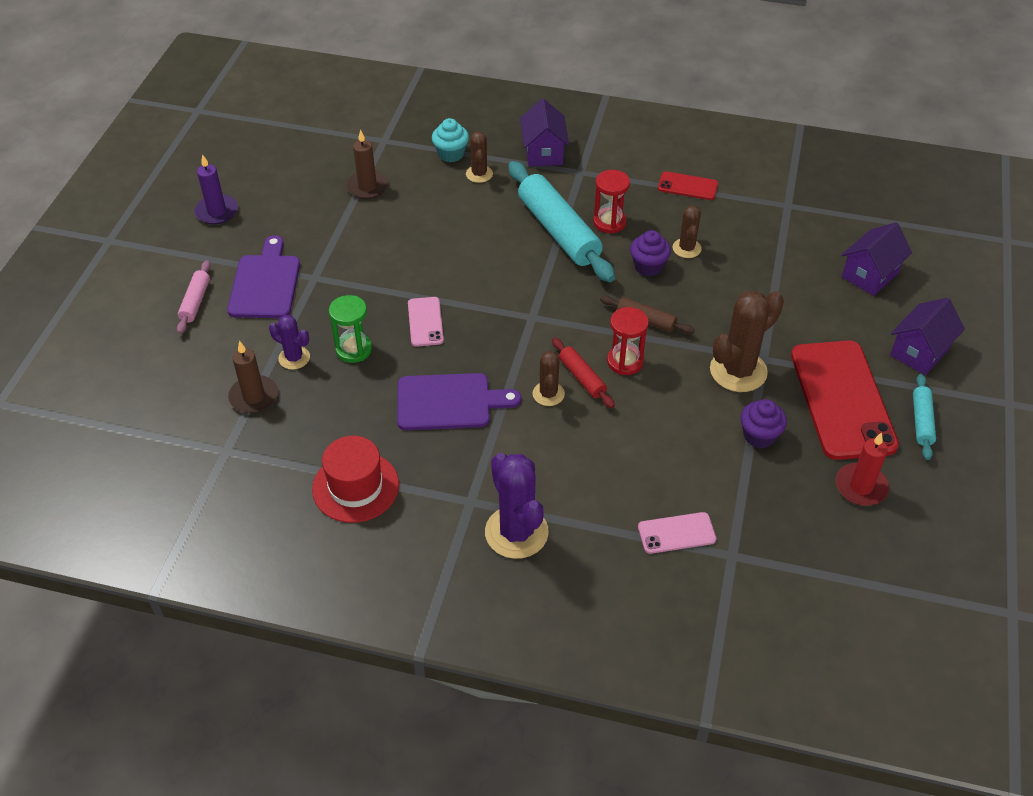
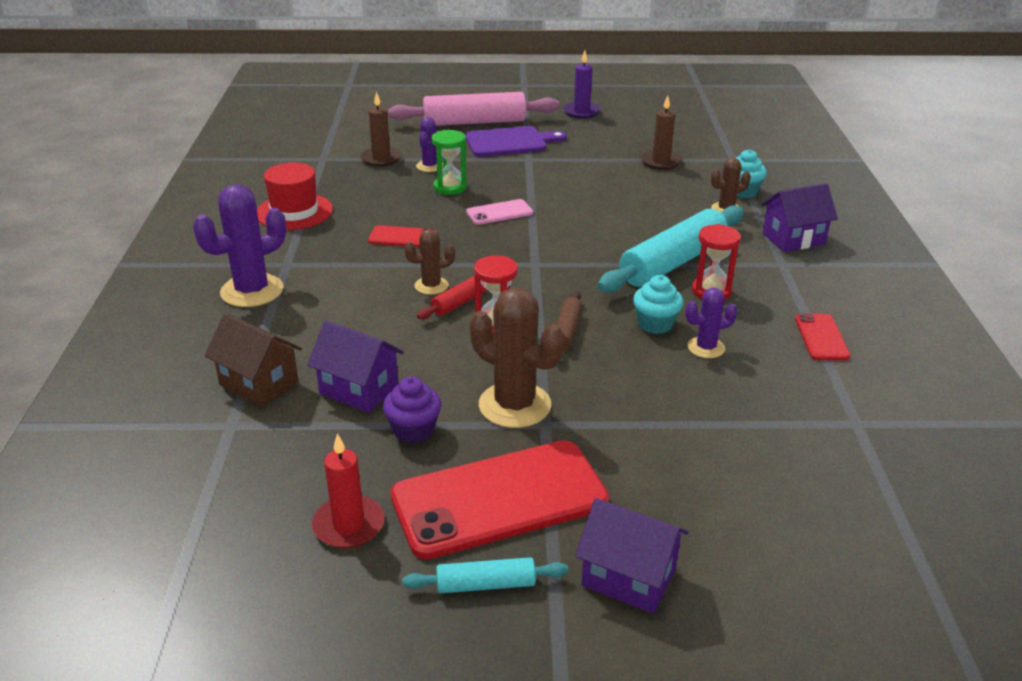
camera: 75 degrees right, 15 degrees down
(195, 302) = (474, 122): pink rolling pin -> pink rolling pin, size x2.06
(449, 402) = (403, 237): purple cutting board -> red phone
(648, 266) = (655, 324): purple cupcake -> turquoise cupcake
(676, 533) = (259, 383): pink phone -> brown house
(686, 248) = (706, 348): brown cactus -> purple cactus
(870, 275) = (765, 514): purple house -> purple house (359, 389)

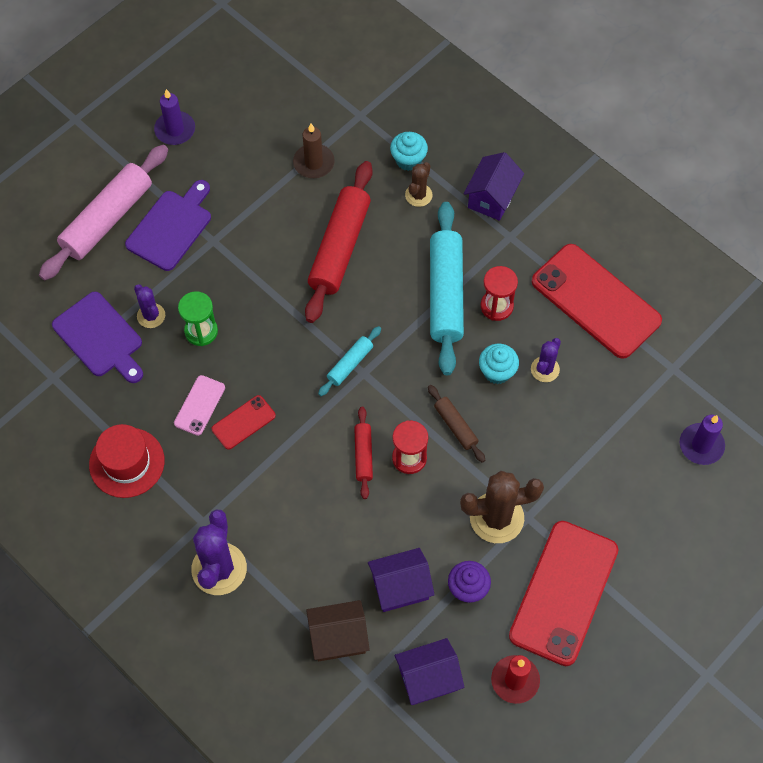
camera: 45 degrees left, 30 degrees up
(381, 159) = (100, 337): brown candle -> purple cutting board
(431, 286) = (326, 456): brown cactus -> none
(486, 584) = (615, 650): turquoise rolling pin -> turquoise rolling pin (350, 364)
(499, 212) = (274, 333): pink phone -> pink phone (199, 405)
(618, 202) = (339, 248): none -> red rolling pin
(628, 578) = (669, 583): purple house -> purple house (428, 678)
(820, 496) = (701, 445): none -> purple candle
(821, 337) = (596, 301): red phone -> red phone, size x2.16

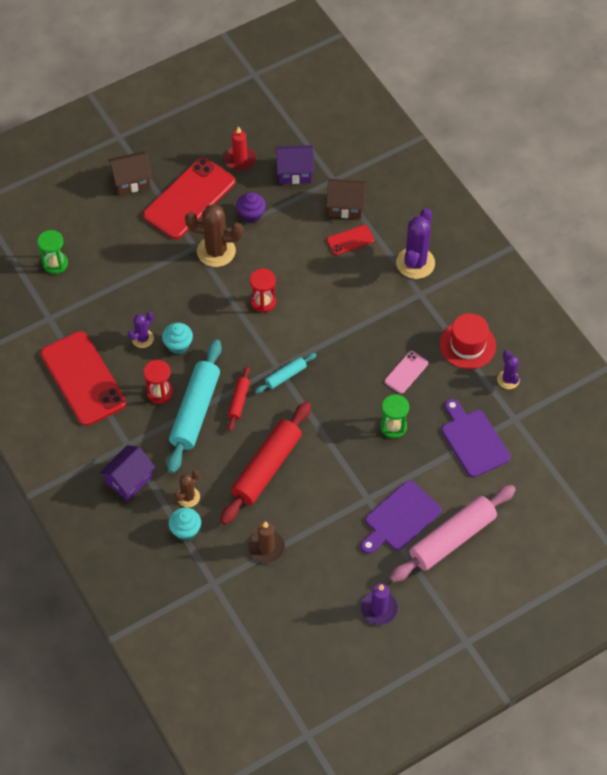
camera: 165 degrees left, 5 degrees down
(151, 315) = (430, 448): purple cactus -> purple cactus (508, 379)
(243, 422) = (376, 353): red phone -> red phone (350, 240)
(363, 455) = (295, 311): red rolling pin -> red rolling pin (239, 401)
(400, 587) = (296, 225): purple house -> none
(455, 426) = (222, 315): brown rolling pin -> none
(656, 601) = (131, 181): none -> brown house
(701, 445) = (55, 263): purple candle -> green hourglass

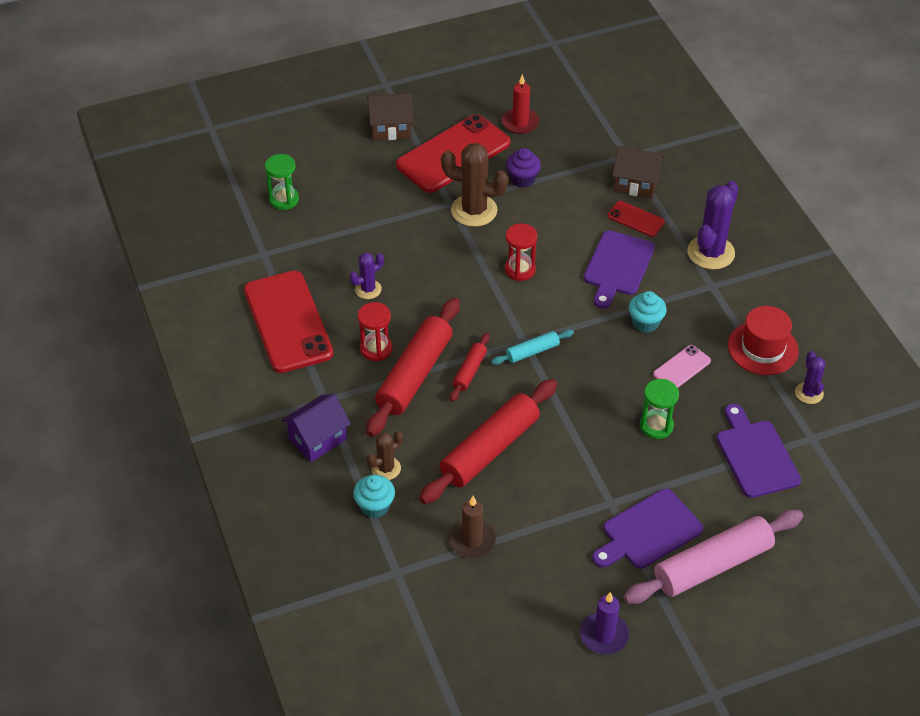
camera: 10 degrees right, 10 degrees down
(178, 345) = (409, 302): turquoise cupcake -> turquoise cupcake (645, 322)
(195, 411) = (414, 375): turquoise rolling pin -> red rolling pin
(294, 172) = (581, 143): purple house -> none
(342, 287) = (617, 266): none -> purple cutting board
(350, 240) = (635, 219): red phone -> red phone turned 45 degrees clockwise

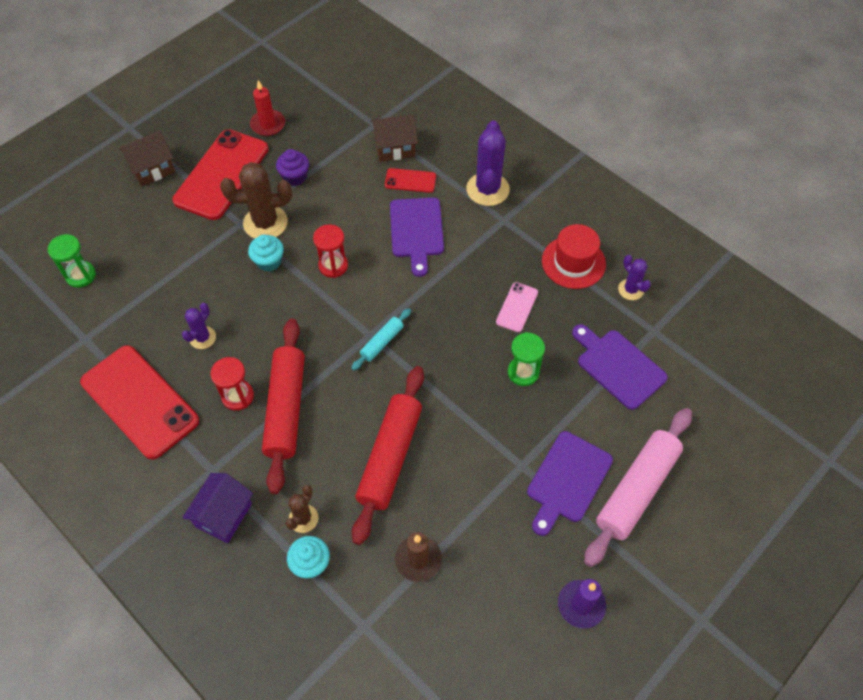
camera: 25 degrees left, 10 degrees up
(469, 371) = (335, 385): red rolling pin -> none
(645, 322) = (465, 276): turquoise cupcake -> turquoise cupcake (269, 262)

